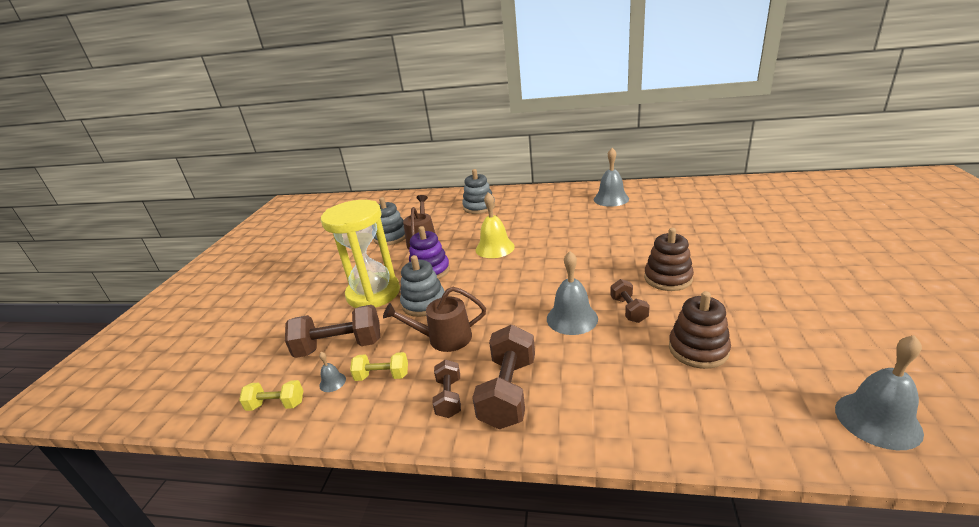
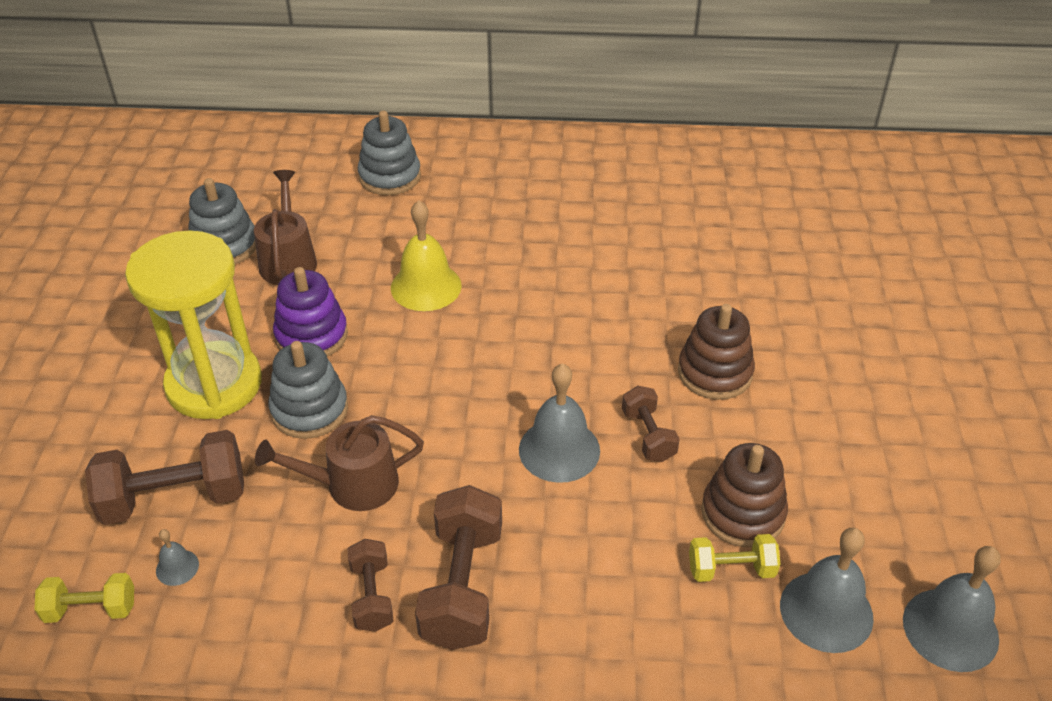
camera: 10 degrees left, 15 degrees up
(382, 376) = (259, 556): yellow dumbbell -> yellow dumbbell (731, 569)
(611, 199) = (636, 176): grey bell -> grey bell (826, 611)

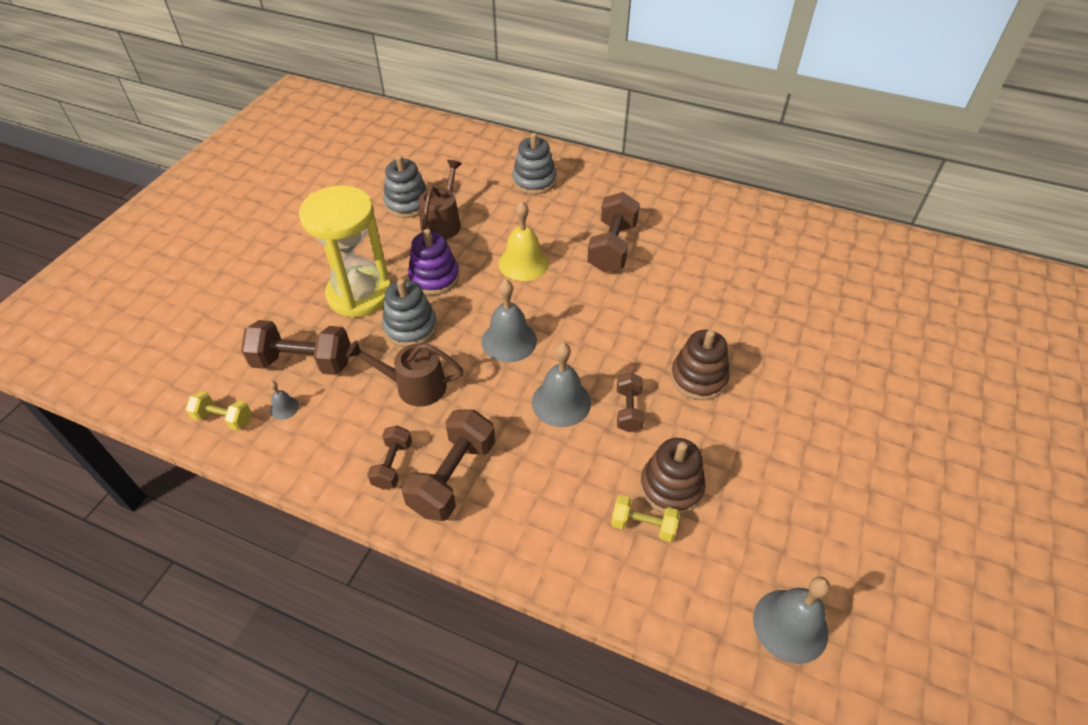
camera: 20 degrees right, 5 degrees up
(533, 238) = (612, 247): none -> brown dumbbell
(826, 611) = (700, 579): grey bell -> grey bell (509, 341)

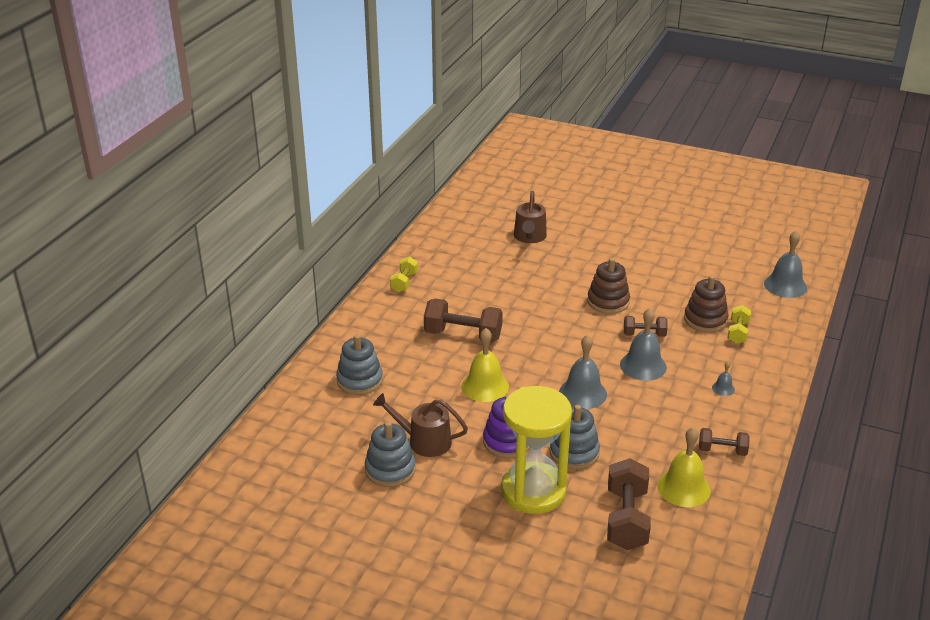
camera: 90 degrees left, 15 degrees down
(223, 418) = (701, 563): yellow dumbbell -> yellow dumbbell (404, 282)
(284, 408) = (681, 523): grey bell -> grey bell (723, 388)
(337, 417) = (683, 488): none -> yellow bell
(414, 386) = (641, 444): brown watering can -> brown watering can (529, 237)
(453, 477) = (724, 418): brown dumbbell -> none

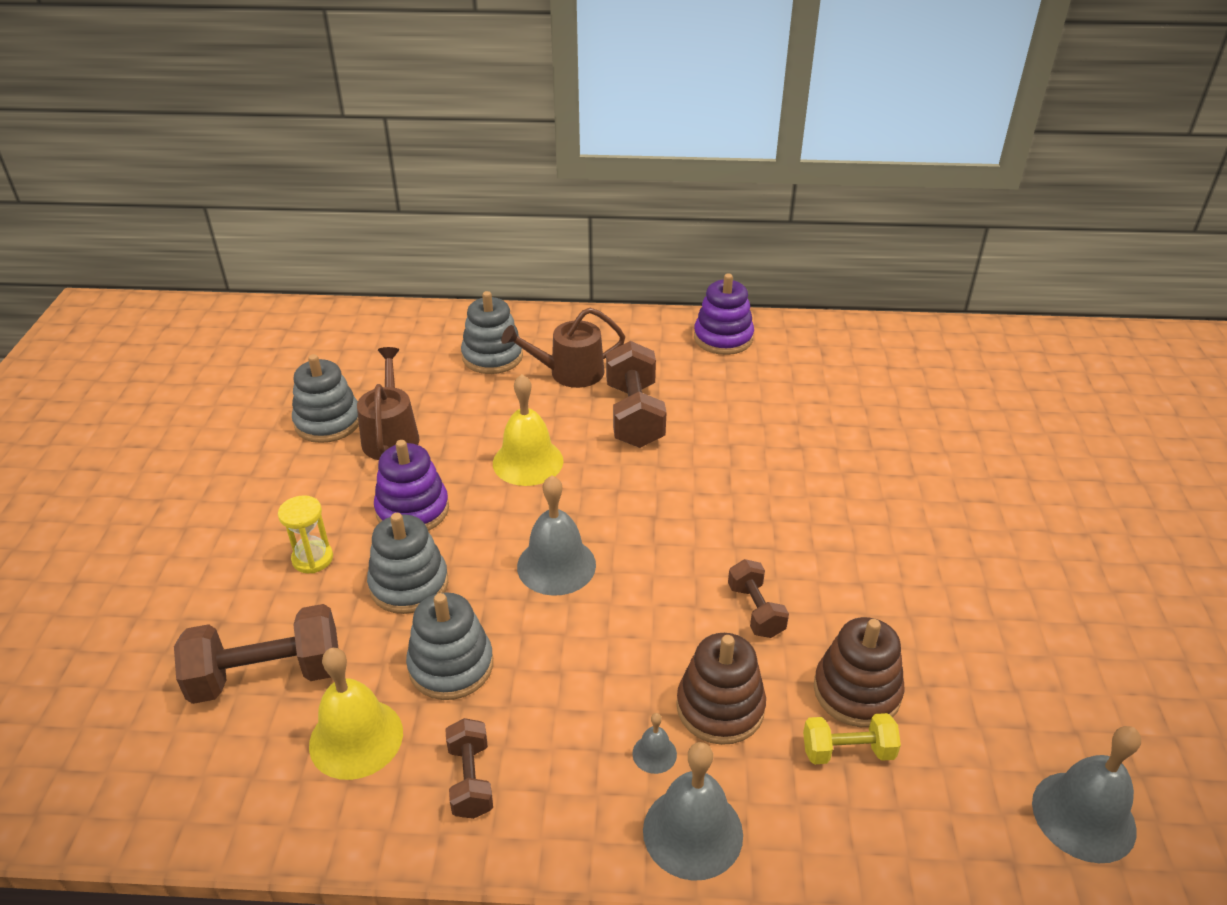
camera: 70 degrees right, 5 degrees up
(404, 282) = (723, 338): yellow dumbbell -> purple stacking toy
(529, 237) = (934, 422): brown watering can -> brown watering can (570, 372)
(533, 491) = (312, 559): yellow hourglass -> yellow hourglass, size x0.42
(608, 302) = (820, 547): brown stacking toy -> brown stacking toy (720, 707)
(643, 365) = (664, 625): grey bell -> grey bell (692, 832)
(644, 445) = (451, 665): none -> grey stacking toy

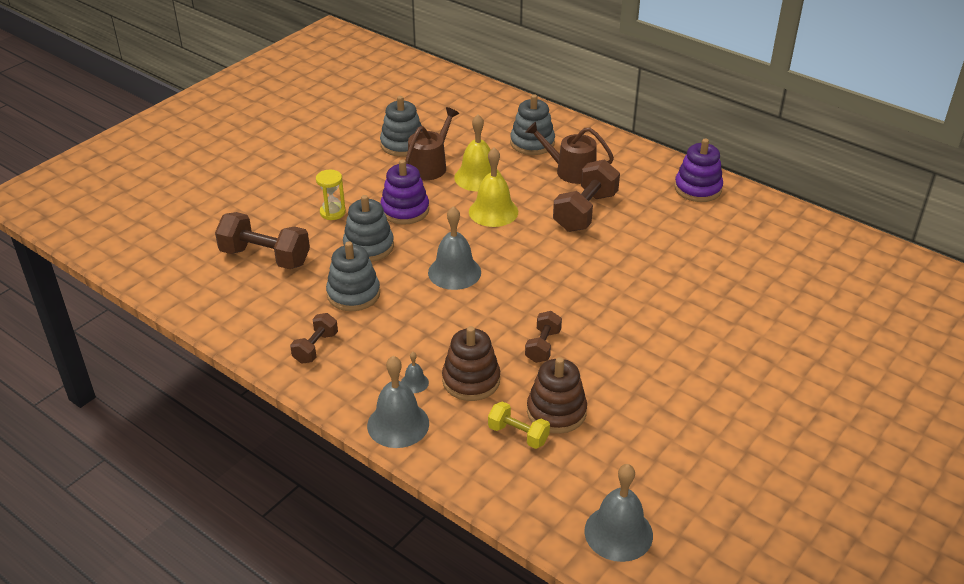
camera: 35 degrees right, 0 degrees up
(356, 738) = (280, 304): yellow bell -> yellow bell (478, 177)

